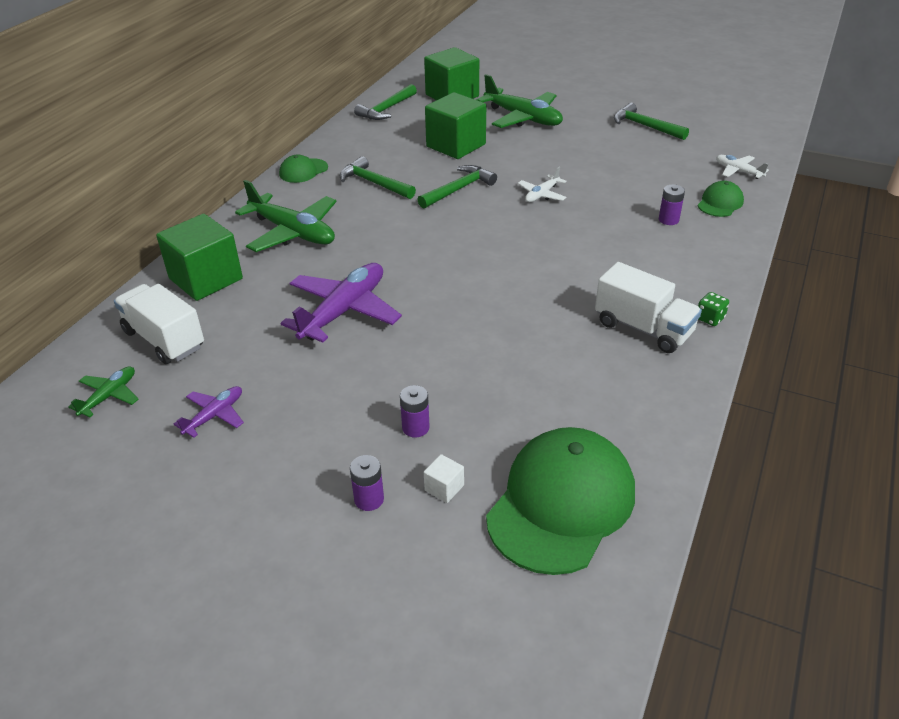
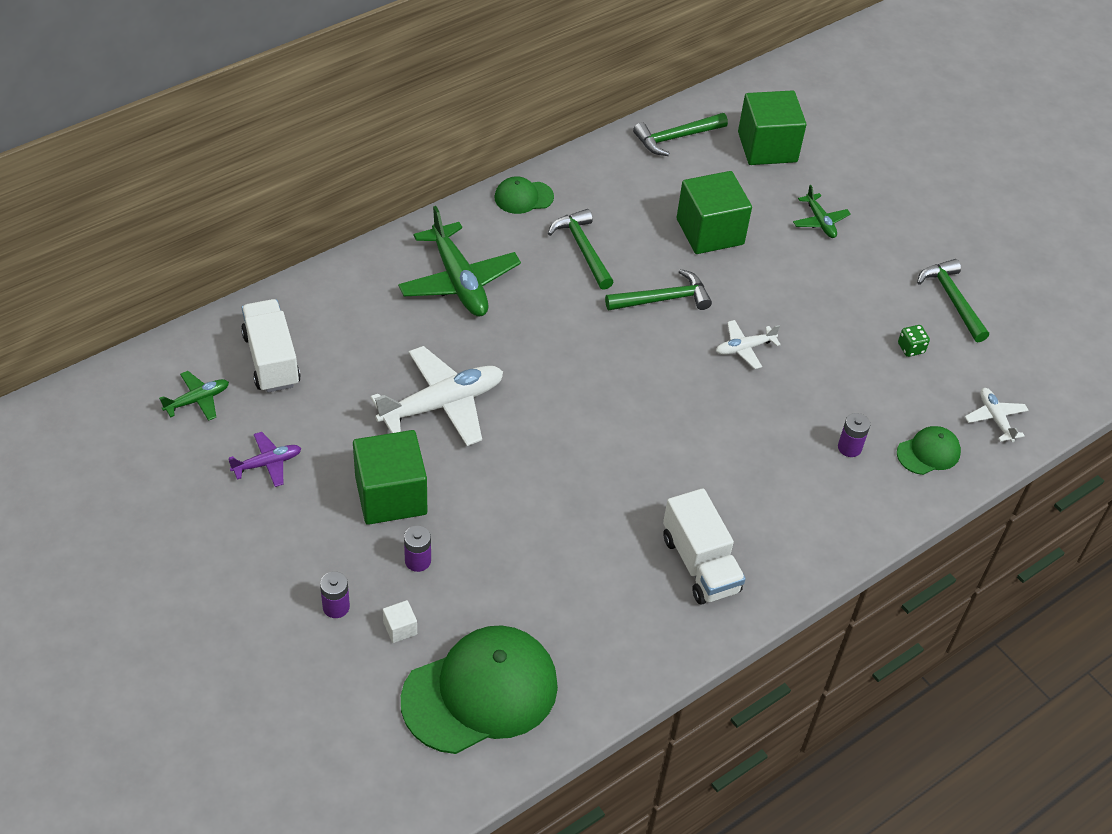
camera: 25 degrees right, 10 degrees up
(206, 279) = (345, 304): green cube -> green cube (391, 495)
(344, 311) = (442, 404): purple plane -> white plane
(523, 118) = (820, 221): green plane -> green plane, size x0.51
(710, 318) = (775, 586): green dice -> green dice (911, 348)

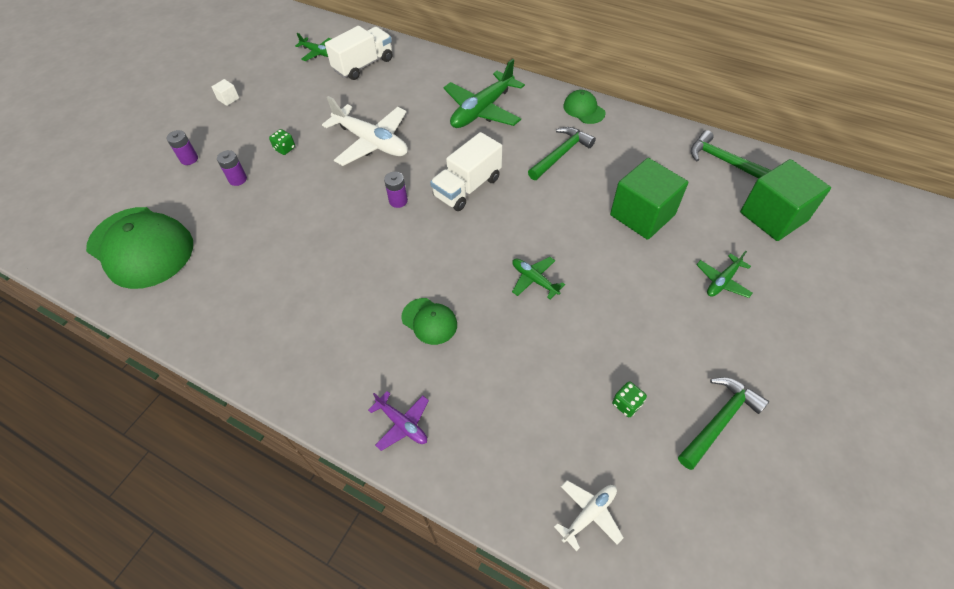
camera: 70 degrees right, 5 degrees up
(267, 463) = (285, 93): purple plane -> purple plane (402, 424)
(391, 495) = (285, 149): green cube -> green dice
(400, 628) = (181, 191): white cube -> white cube (228, 99)
(663, 299) = (548, 213): green hammer -> none
(700, 564) = (295, 329): white truck -> white truck (467, 187)
(744, 348) = (534, 280): white plane -> green plane
(849, 447) = (472, 393): purple battery -> purple battery (398, 201)
(928, 452) = (505, 462): green cap -> green cap (429, 321)

